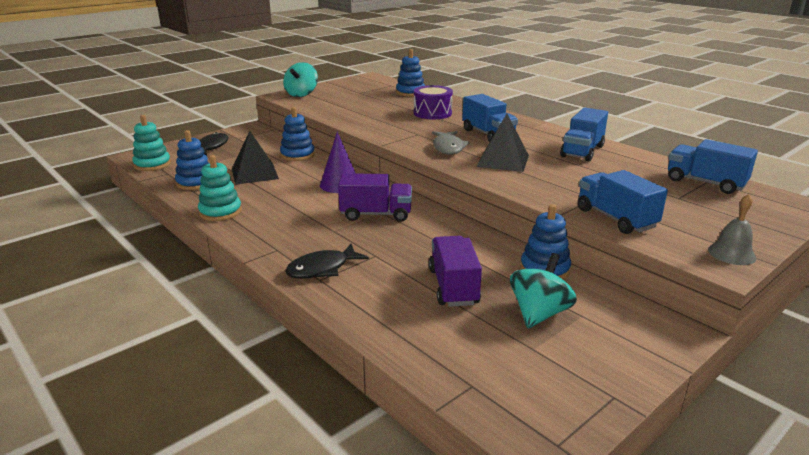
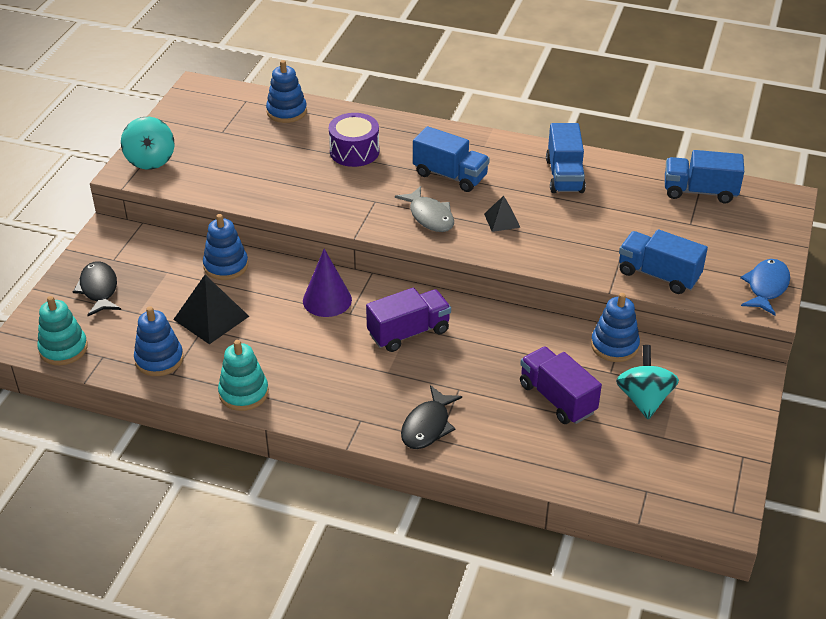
camera: 30 degrees left, 15 degrees up
(503, 160) = (502, 220): black pyramid -> black pyramid, size x0.57
(731, 253) = (766, 287): grey bell -> blue fish

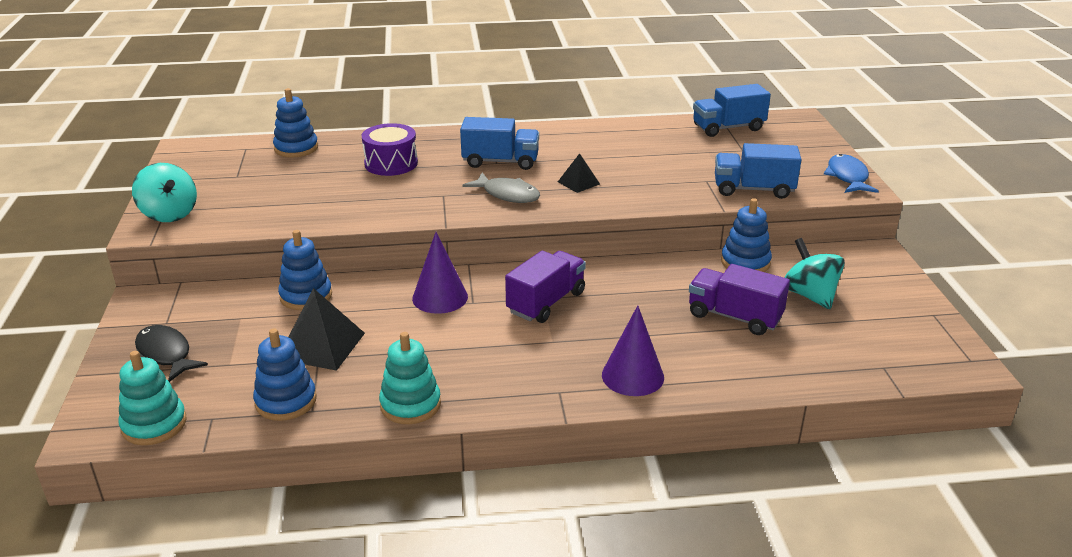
camera: 25 degrees left, 10 degrees down
(427, 426) = (632, 376): black fish -> purple cone
(564, 176) = (605, 141): blue truck -> none

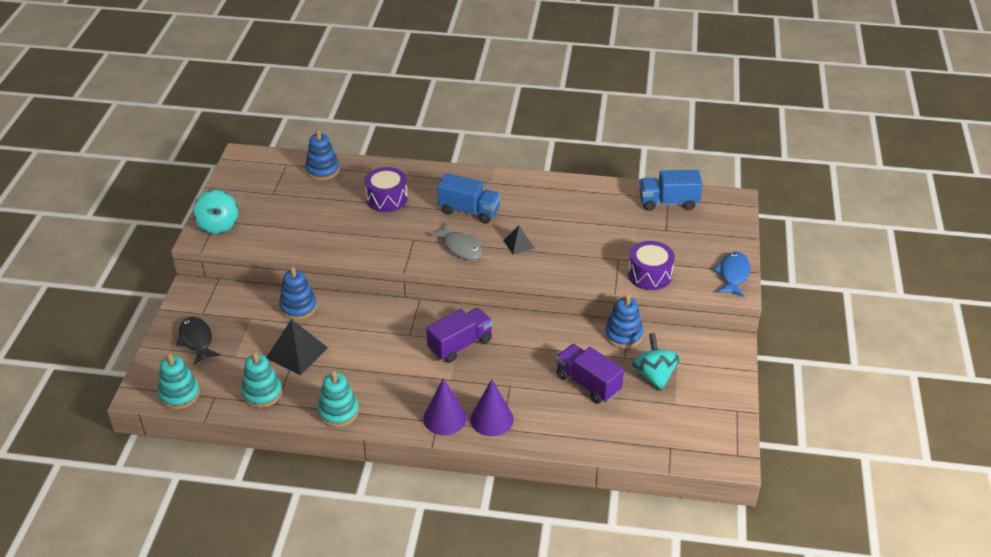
camera: 15 degrees right, 10 degrees up
(286, 401) = (262, 393): blue stacking toy -> turquoise stacking toy
(440, 297) = (388, 326): purple cone -> purple cone (445, 418)
(753, 189) = (649, 275): blue truck -> purple drum

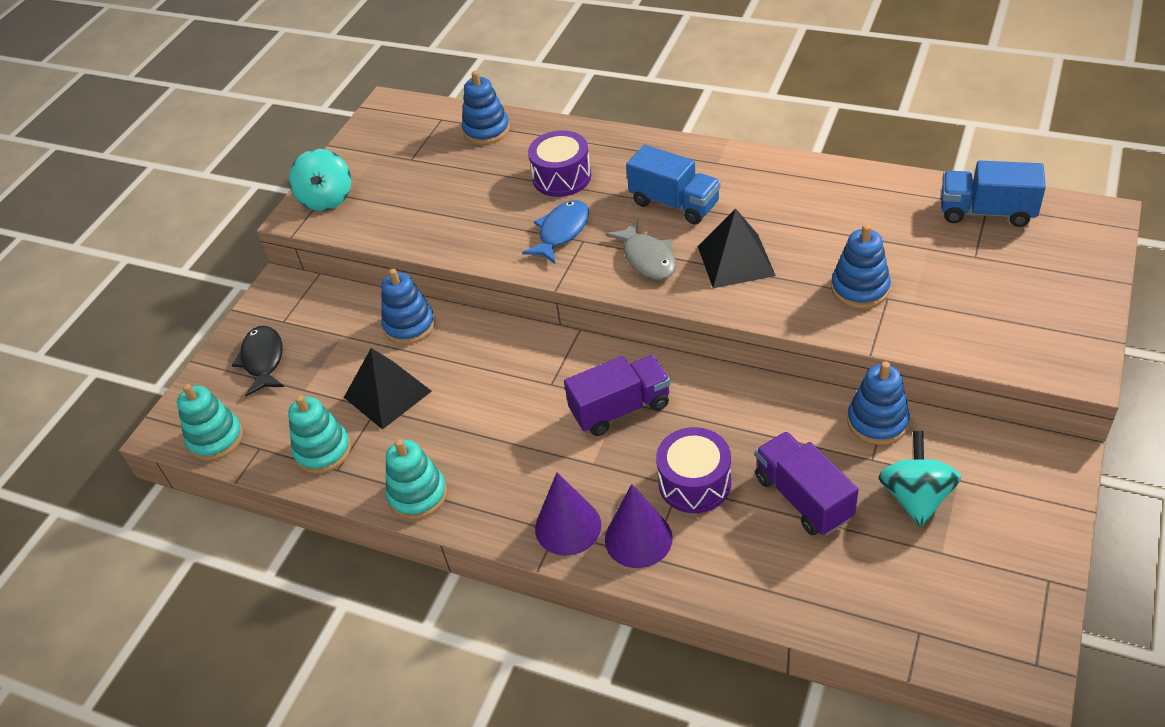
camera: 20 degrees right, 5 degrees up
(518, 244) = (736, 260): black pyramid -> black pyramid, size x1.75
(600, 255) = (860, 288): none -> blue stacking toy
(649, 275) = (933, 329): purple drum -> purple drum (694, 483)
(733, 275) = (1076, 342): blue fish -> blue fish (561, 232)

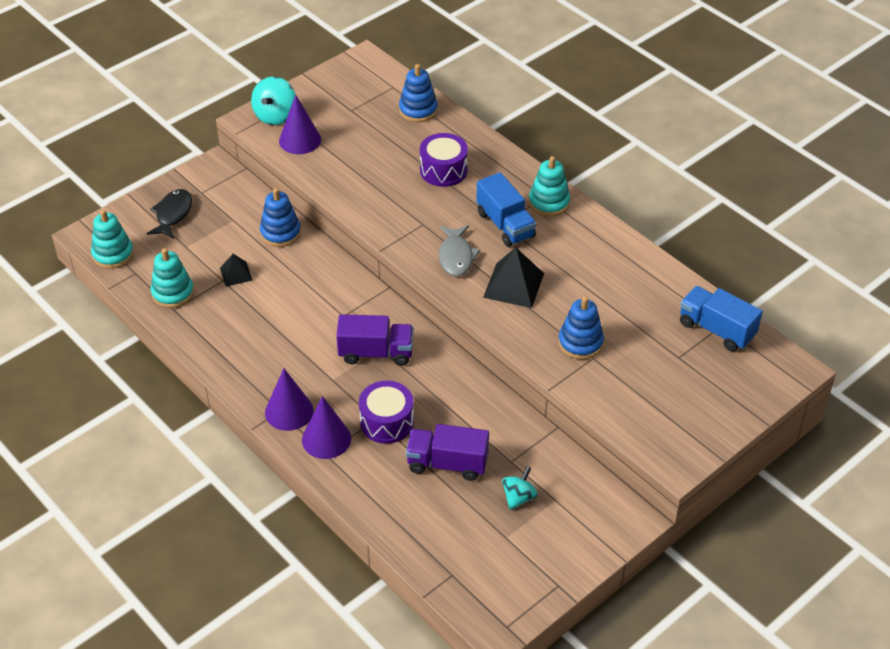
camera: 20 degrees right, 0 degrees up
(374, 212) = (300, 140): none -> purple cone
(387, 394) = (236, 274): black pyramid -> black pyramid, size x0.57
(418, 495) = (212, 348): turquoise stacking toy -> turquoise stacking toy (549, 202)
(561, 232) = (413, 211): blue fish -> none
(803, 498) = (447, 463): purple truck -> purple truck turned 75 degrees counterclockwise
(877, 421) = (535, 439): blue stacking toy -> none
(915, 497) = (519, 497): turquoise spinning top -> turquoise spinning top, size x0.66

